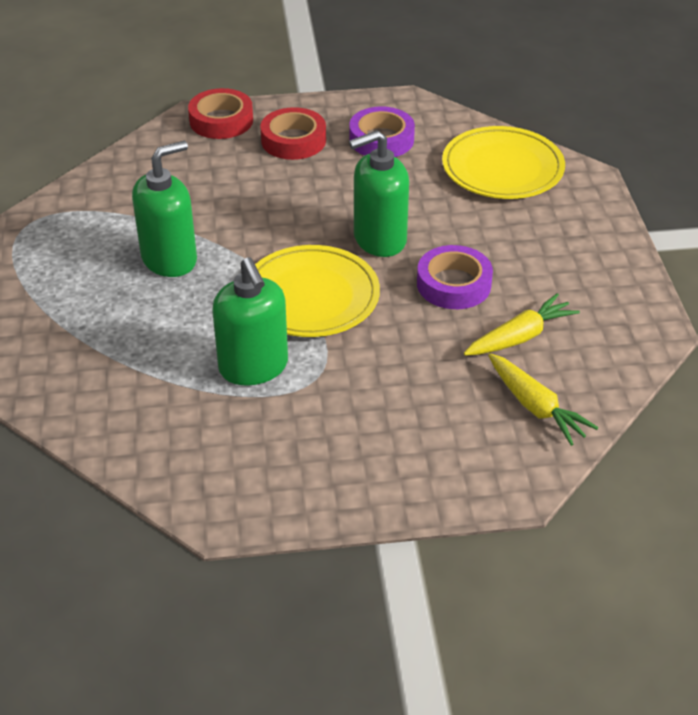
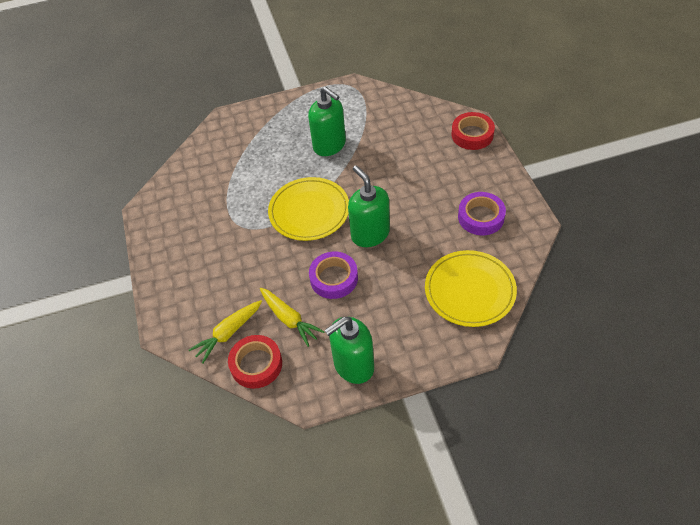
camera: 85 degrees right, 10 degrees up
(253, 367) = (248, 199): green soap dispenser -> green soap dispenser (353, 365)
(293, 140) = (463, 173): red tape -> red tape (256, 364)

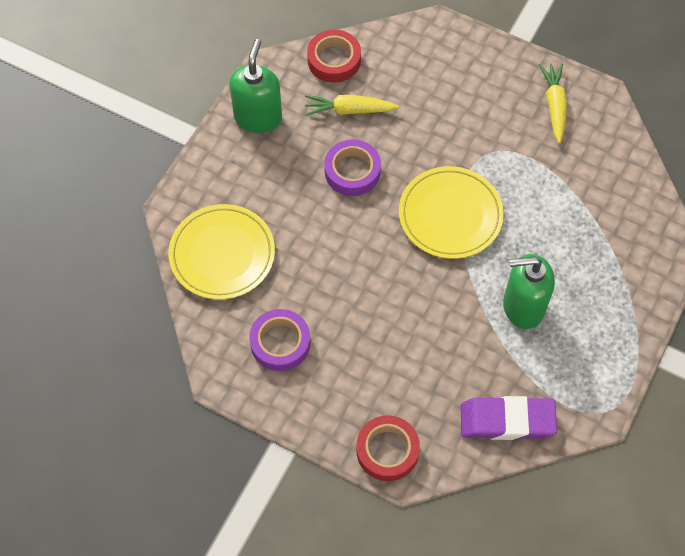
camera: 130 degrees right, 10 degrees up
(228, 333) = (384, 63): yellow carrot -> yellow carrot (554, 106)
(370, 234) = (367, 238): green soap dispenser -> none
(398, 109) = (507, 421): none -> purple eraser

